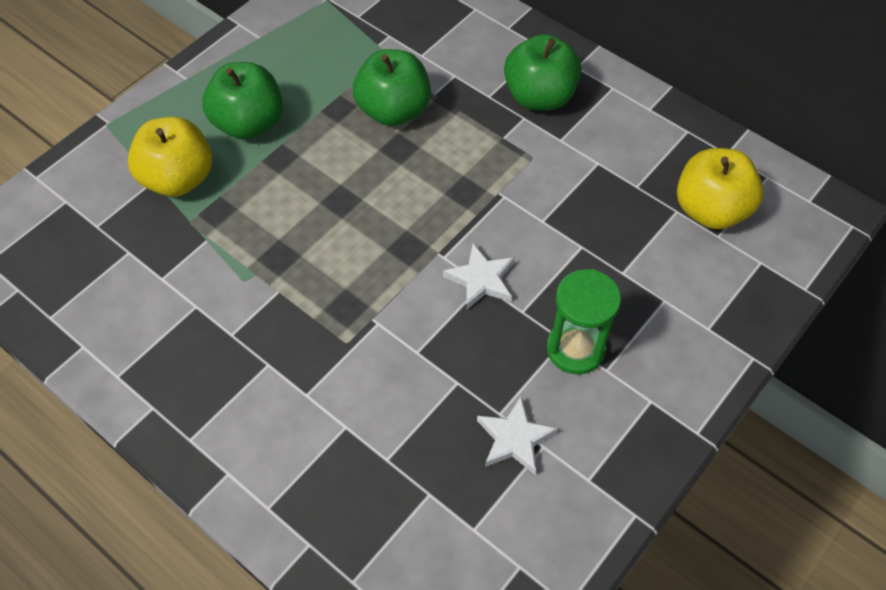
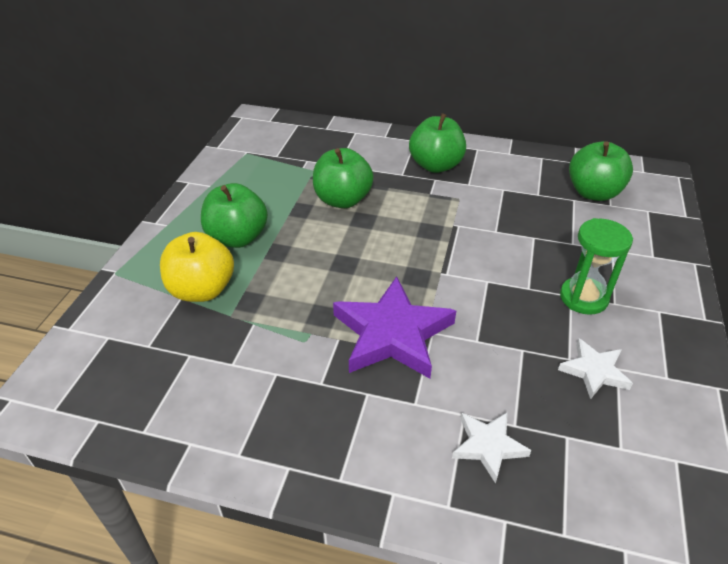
camera: 25 degrees left, 15 degrees down
(335, 308) = (392, 334): none -> purple star
(481, 279) = (484, 278): white star -> white star (488, 446)
(710, 210) = (593, 193): yellow apple -> green apple

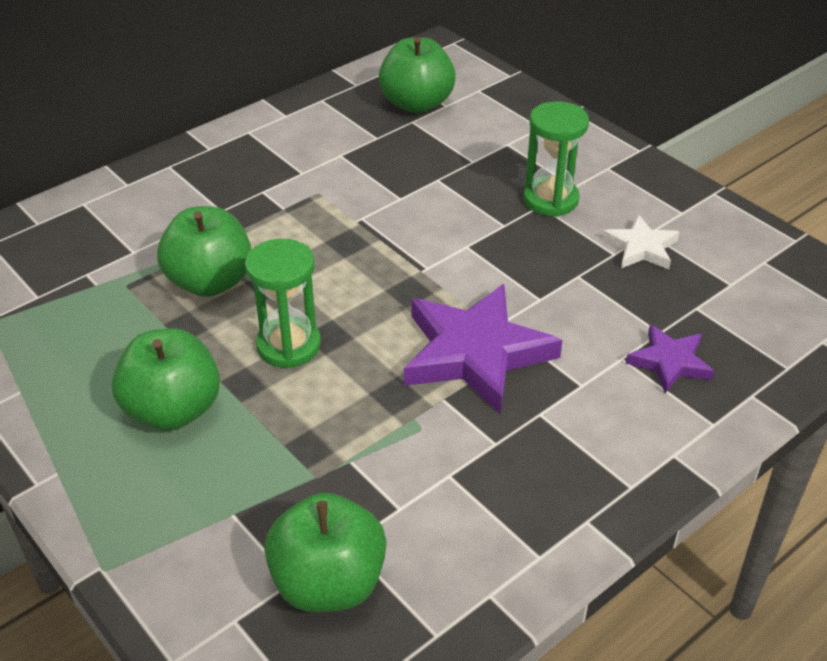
camera: 55 degrees left, 0 degrees up
(202, 290) = (240, 486): yellow apple -> none
(322, 252) = (288, 345): none -> green hourglass
(435, 165) = (239, 177): green apple -> green apple (328, 583)
(488, 446) = (669, 362): white star -> purple star

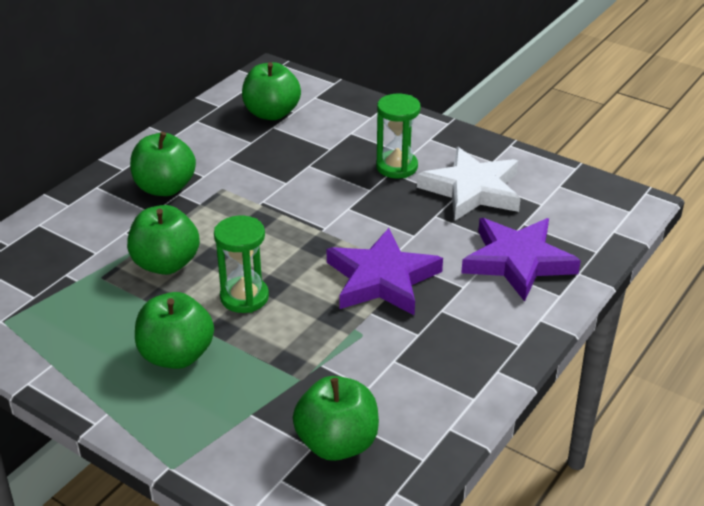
camera: 15 degrees left, 5 degrees down
(249, 181) = (165, 188): none -> green apple
(641, 248) = (472, 190): white star -> white star, size x1.90
(669, 362) = (517, 261): purple star -> purple star, size x1.90

